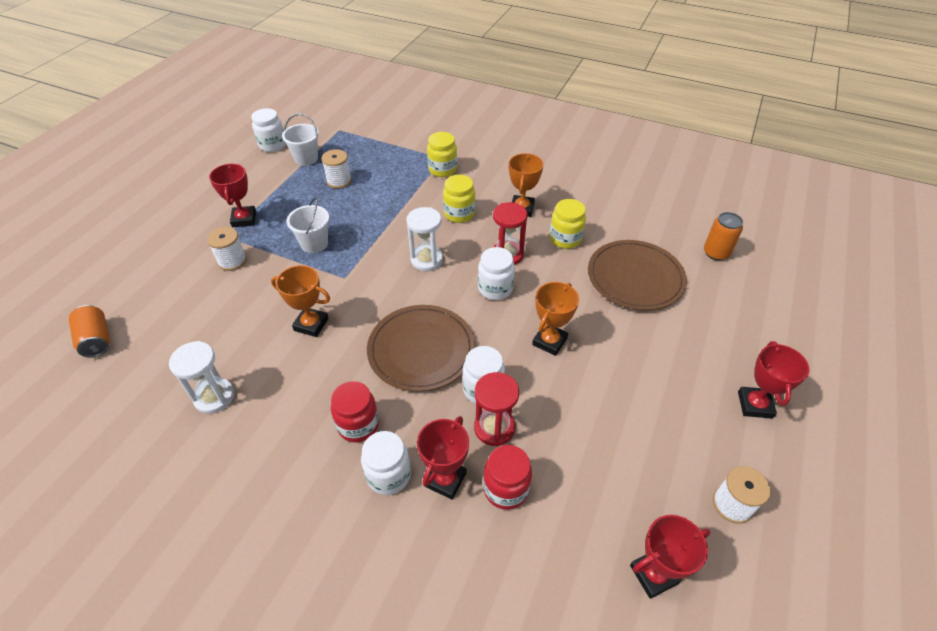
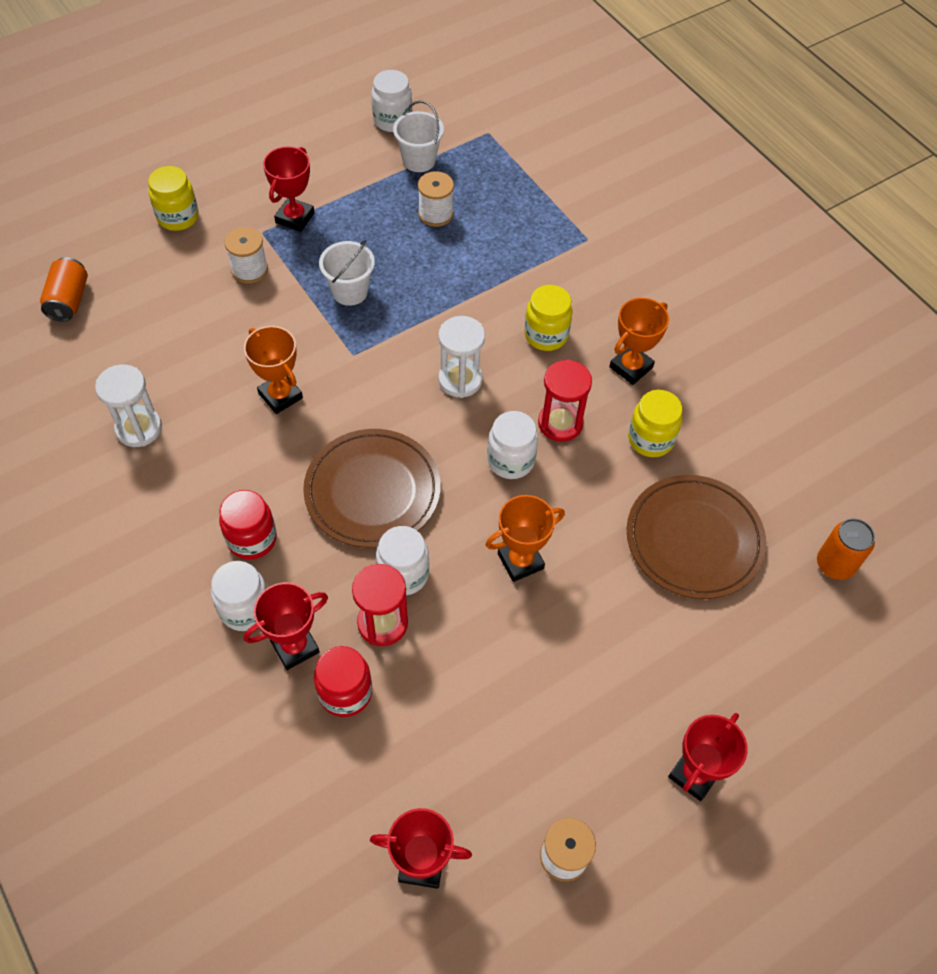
camera: 30 degrees right, 10 degrees up
(442, 169) = (574, 258): yellow jar -> yellow jar (178, 217)

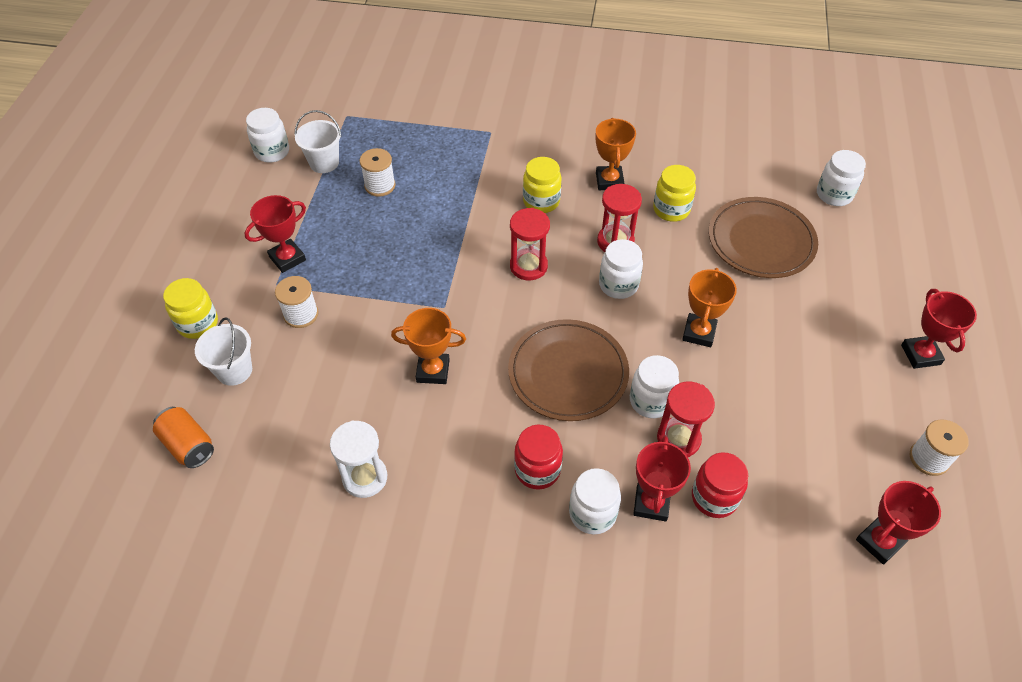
camera: 45 degrees left, 5 degrees down
(295, 218) = (287, 258): red trophy -> red trophy turned 75 degrees clockwise
(350, 291) = (389, 272): white bucket -> white bucket (234, 370)
(460, 380) = (528, 266): white hourglass -> red hourglass
(835, 564) = (834, 194): orange can -> white jar

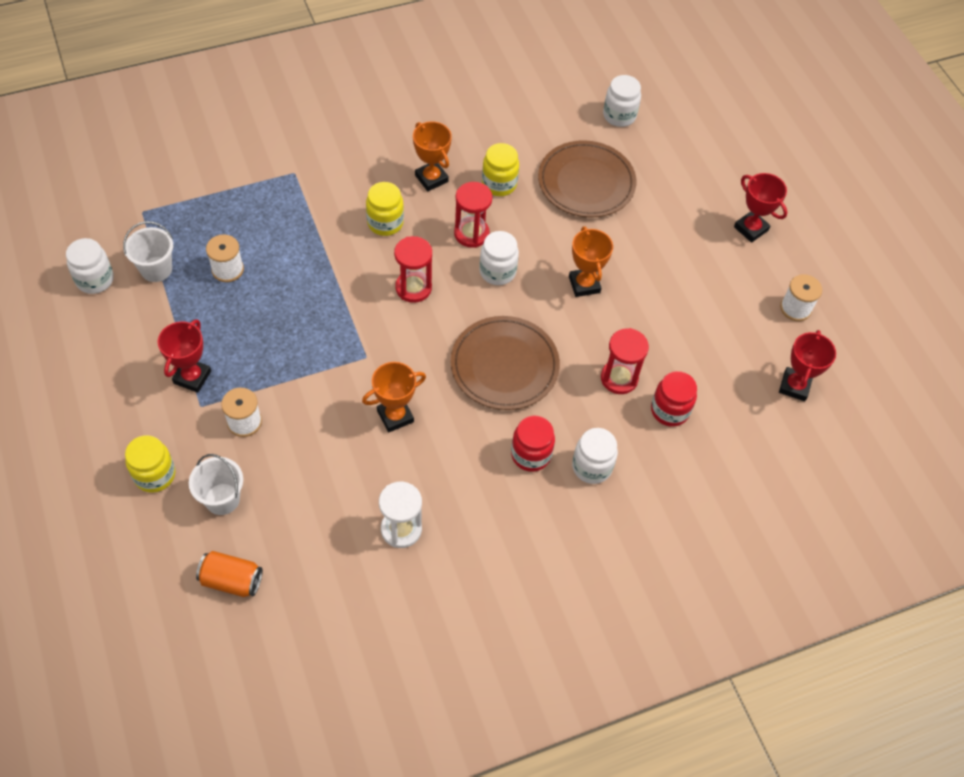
camera: 35 degrees left, 5 degrees up
(651, 401) = (581, 358): white jar -> none
(651, 503) = (629, 437): red trophy -> none

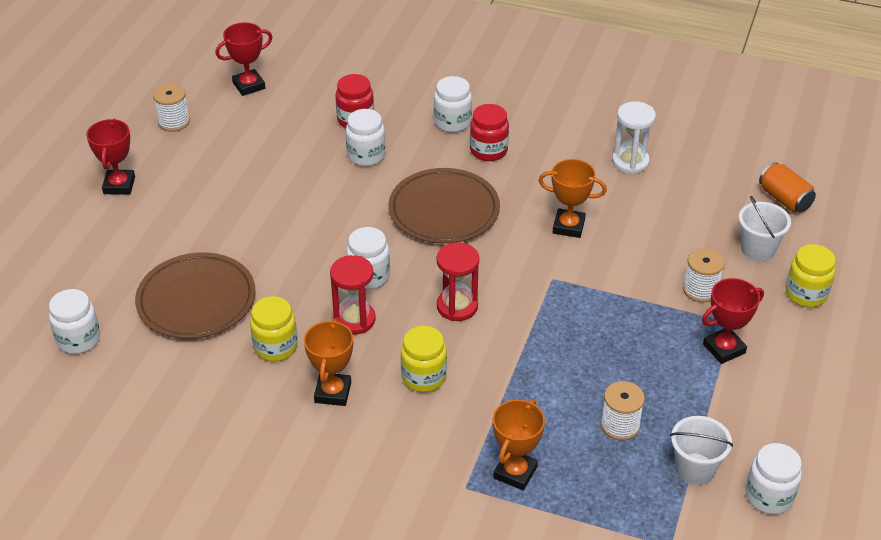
camera: 135 degrees left, 15 degrees down
(584, 284) = (309, 226): orange trophy -> orange trophy (515, 472)
(619, 378) = (366, 156): red hourglass -> white jar

